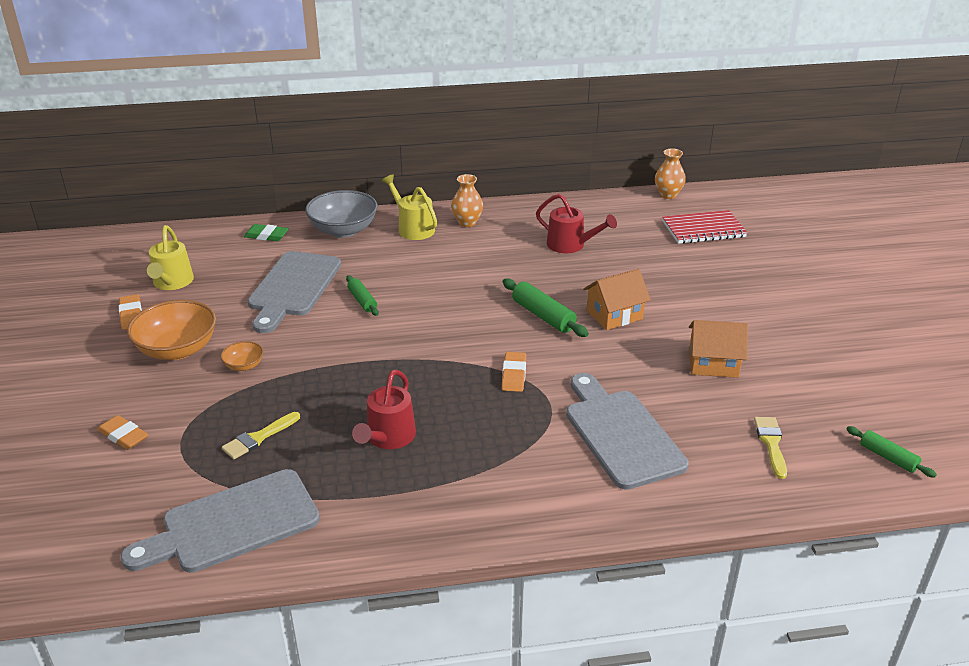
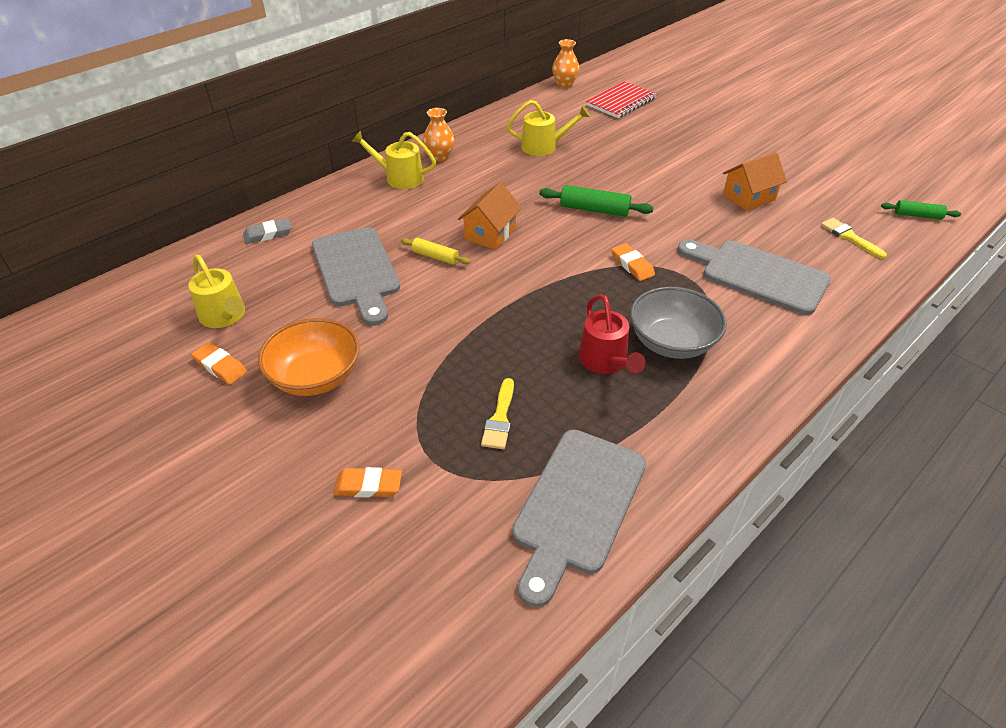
camera: 35 degrees left, 10 degrees up
(244, 366) = (402, 361): orange bowl -> none
(266, 236) = (268, 234): green eraser -> grey eraser
(343, 230) = (338, 202): grey bowl -> grey bowl (672, 342)
(362, 301) = (435, 257): green rolling pin -> yellow rolling pin
(571, 245) = (544, 147): red watering can -> yellow watering can
(614, 315) = (642, 188): orange house -> orange house (490, 233)

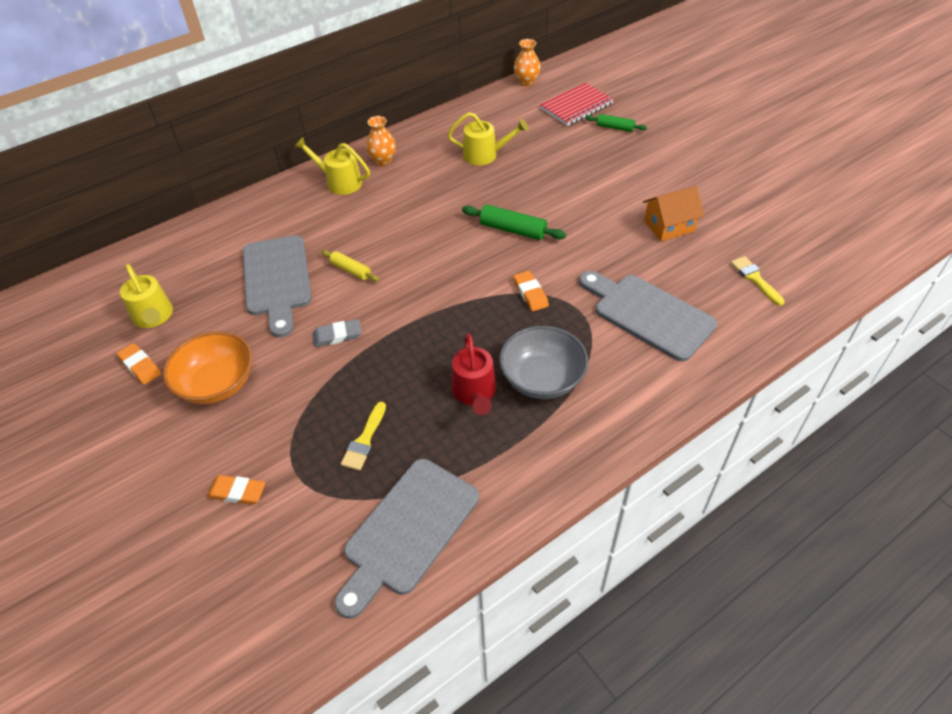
camera: 10 degrees right, 5 degrees up
(268, 234) = (208, 235): grey eraser -> grey eraser (337, 335)
(490, 233) = (407, 249): orange house -> none
(917, 215) = (835, 259): green rolling pin -> green rolling pin (615, 127)

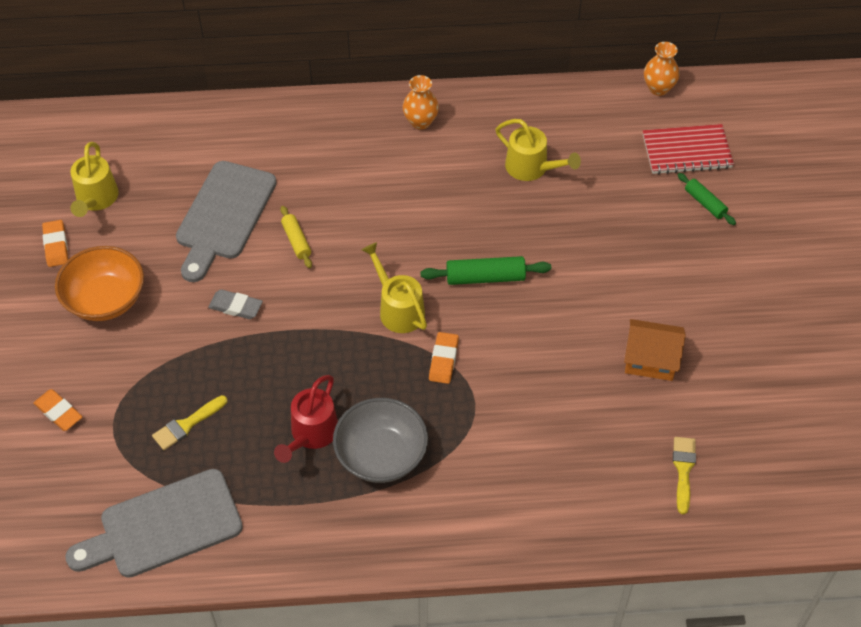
camera: 30 degrees right, 5 degrees up
(339, 182) = (358, 127): yellow watering can -> yellow watering can (398, 308)
(513, 230) = (485, 277): green rolling pin -> green rolling pin turned 60 degrees counterclockwise
(648, 314) = (538, 446): grey cutting board -> none

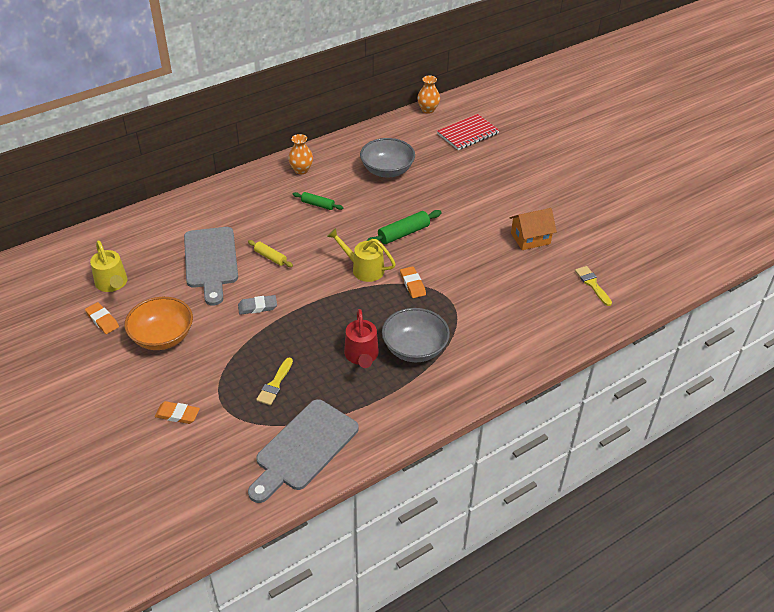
camera: 30 degrees left, 10 degrees down
(532, 168) = (387, 170): yellow watering can -> grey bowl
(705, 203) = (497, 154): green rolling pin -> green rolling pin (318, 205)

